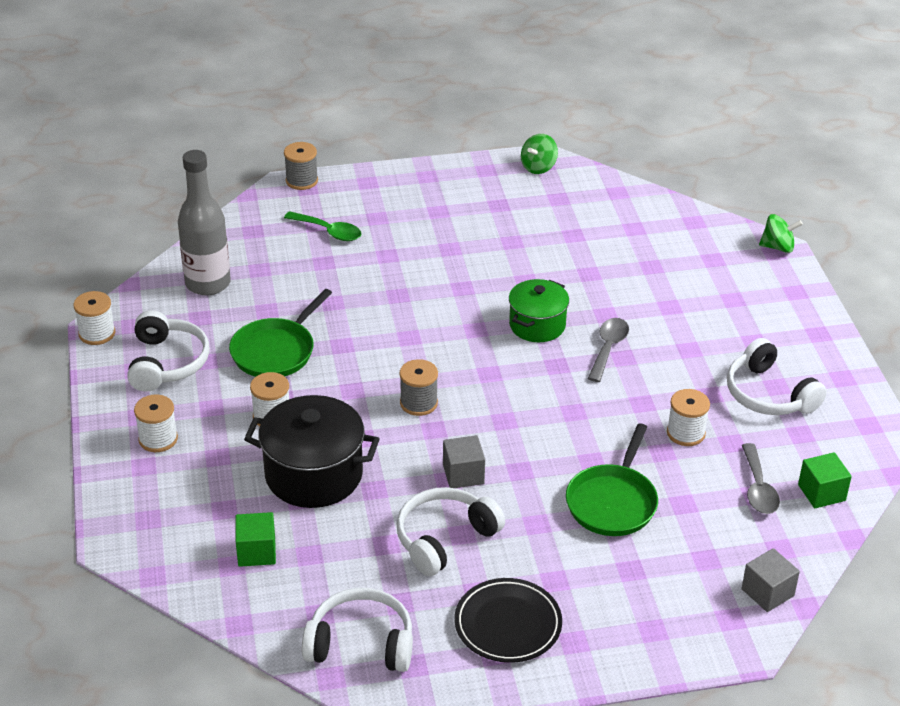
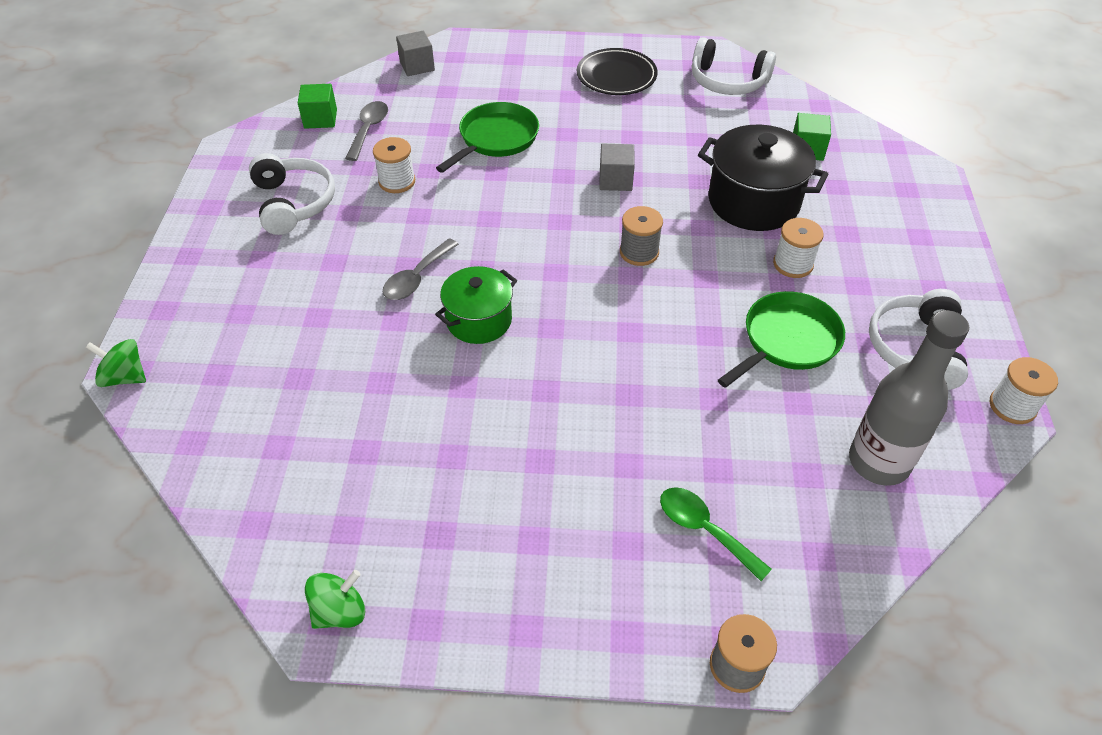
camera: 165 degrees left, 10 degrees up
(158, 439) = (910, 260): white spool -> none
(444, 538) = (647, 135): white headphones -> none

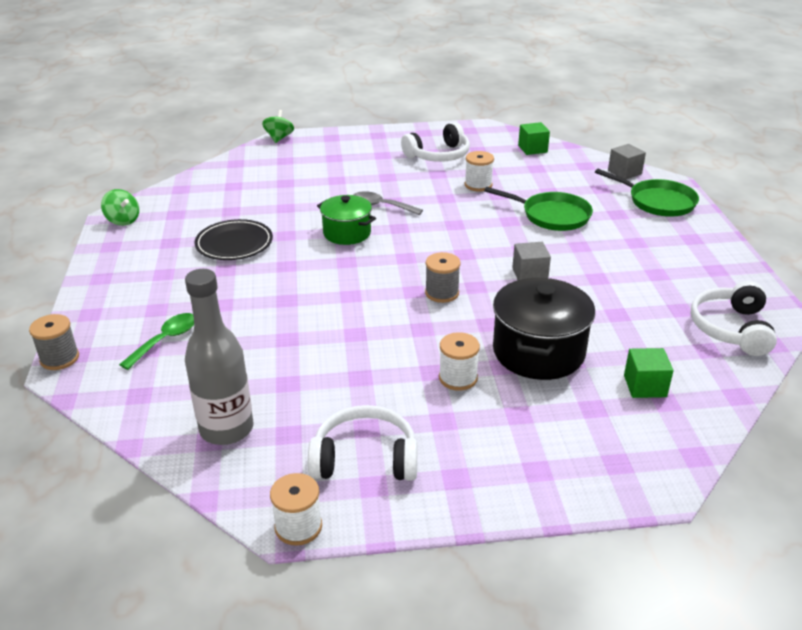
camera: 80 degrees right, 15 degrees down
(369, 129) = (531, 167): grey spoon -> none
(616, 76) = (685, 263): black plate -> black plate (234, 244)
(787, 340) = (358, 376): green pan -> green pan (658, 202)

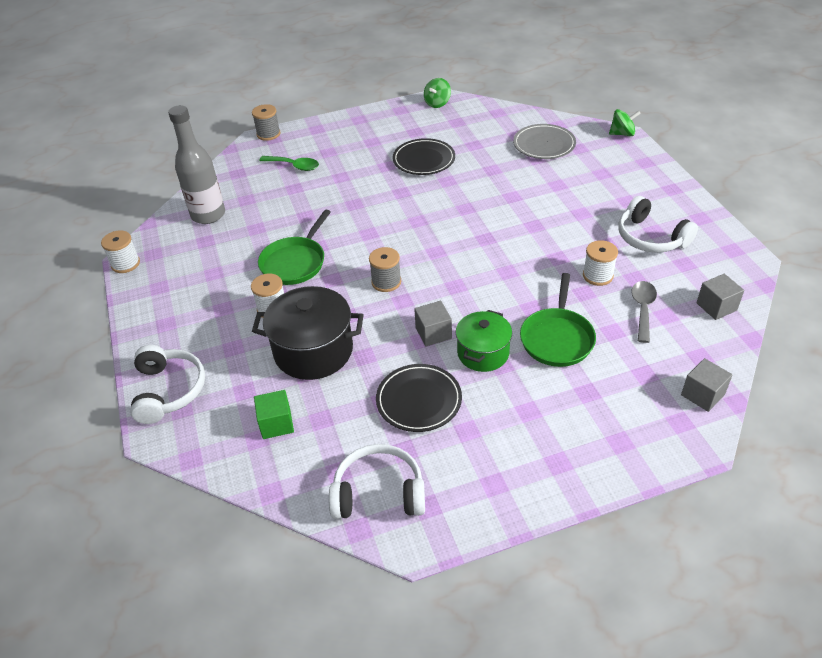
camera: 80 degrees right, 10 degrees up
(264, 175) = (544, 145): none -> grey plate
(347, 233) = (463, 211): green pot -> green pot (483, 353)
(365, 458) = (183, 278): white headphones -> white headphones (168, 390)
(381, 206) = (521, 220): grey spoon -> grey spoon (642, 309)
(532, 149) = (716, 306): green cube -> grey cube
(619, 294) = (419, 400): none -> black plate
(658, 202) = (637, 429): green pan -> green pan (295, 262)

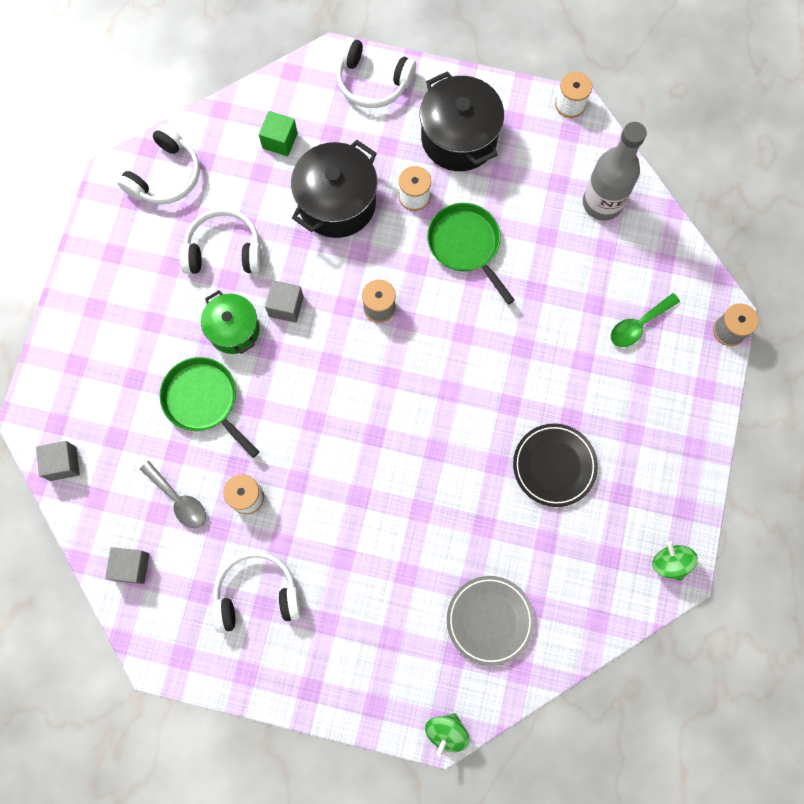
camera: 120 degrees right, 30 degrees up
(197, 309) = (459, 138): none -> black pot
(419, 400) = (224, 250): black plate -> white headphones

